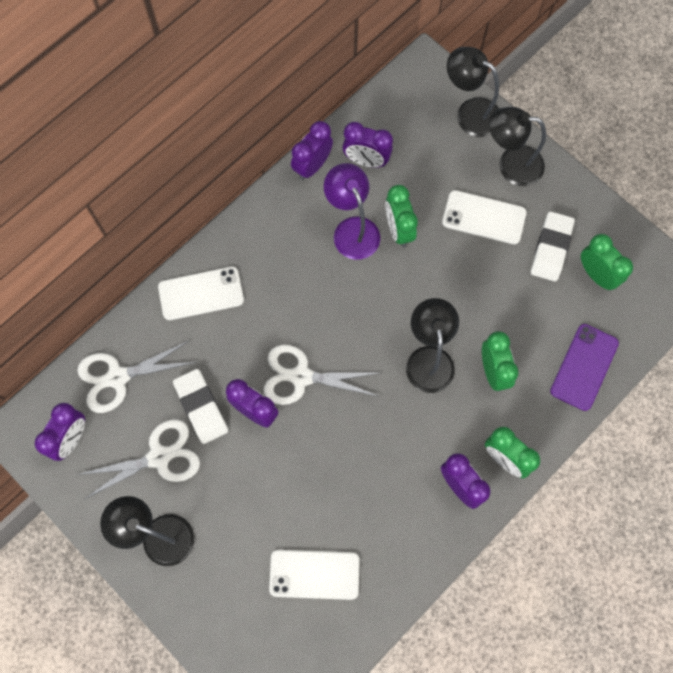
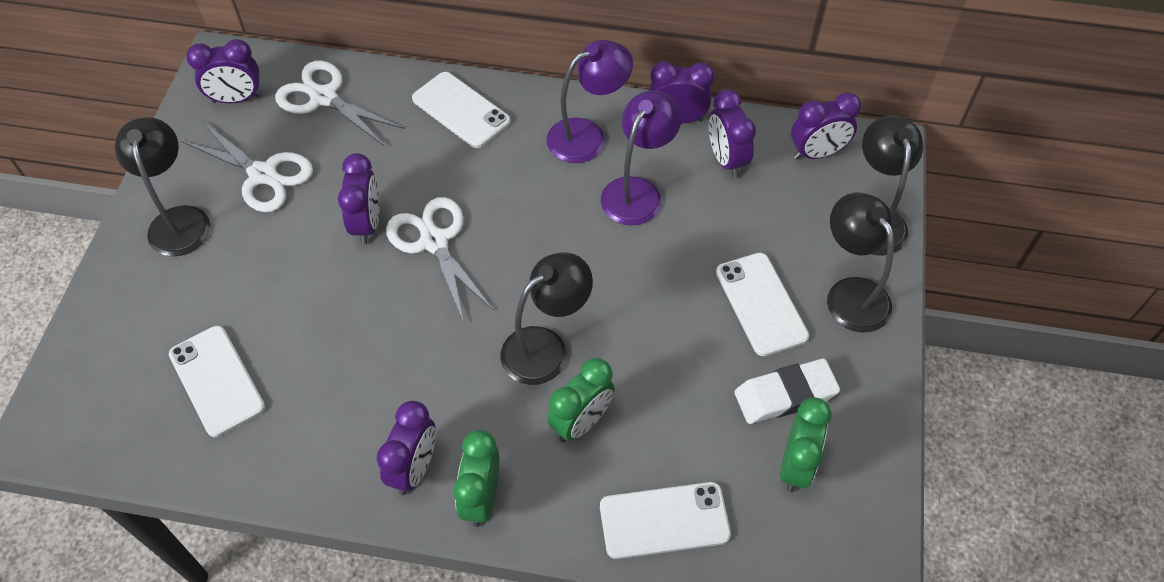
camera: 55 degrees right, 15 degrees down
(201, 407) = (339, 178): white eraser -> none
(284, 229) = (587, 136): none -> purple lamp
(399, 230) = (674, 232): green clock -> none
(400, 106) = (817, 153): none -> purple clock
(584, 367) = (664, 520): purple phone -> white phone

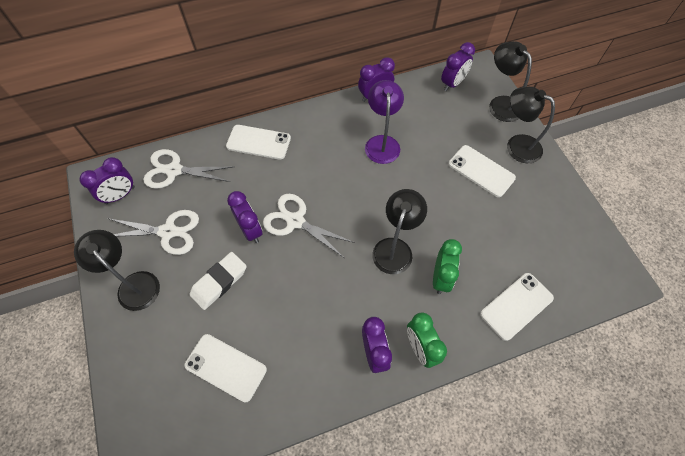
camera: 30 degrees left, 5 degrees up
(587, 136) = (336, 125): purple lamp -> none
(726, 159) = (413, 106): purple clock -> none
(785, 395) = (524, 210): white eraser -> white eraser (219, 282)
(795, 465) = (554, 243): green clock -> none

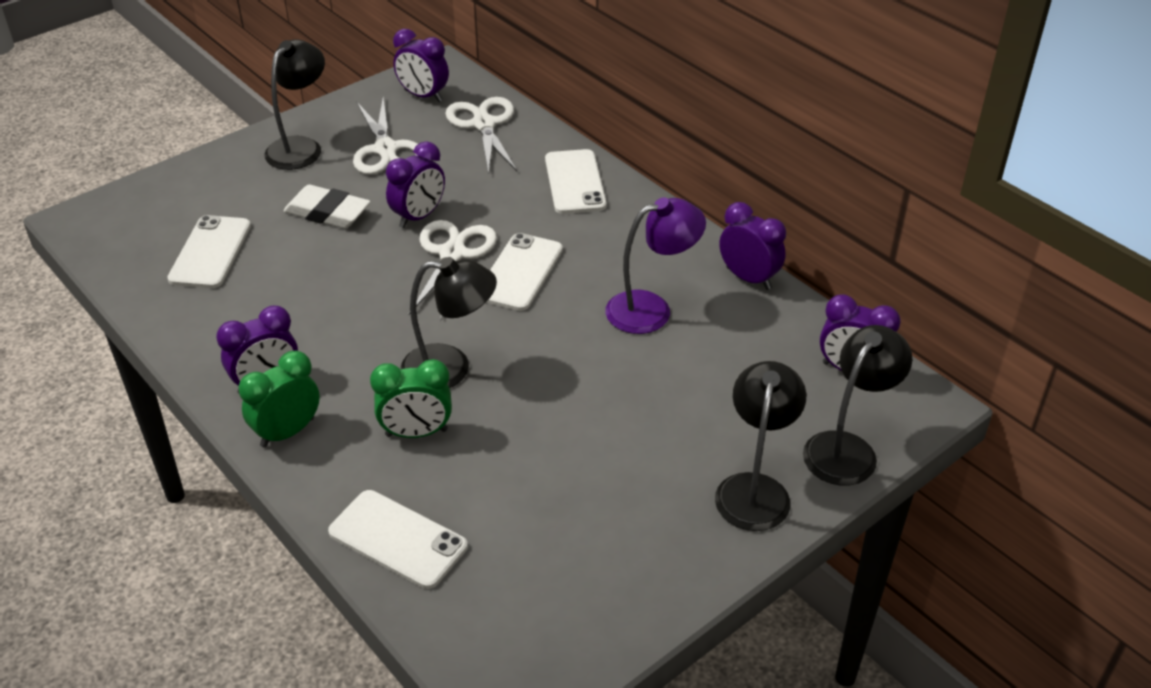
camera: 70 degrees right, 20 degrees down
(481, 171) = (662, 447): white phone -> white phone (520, 272)

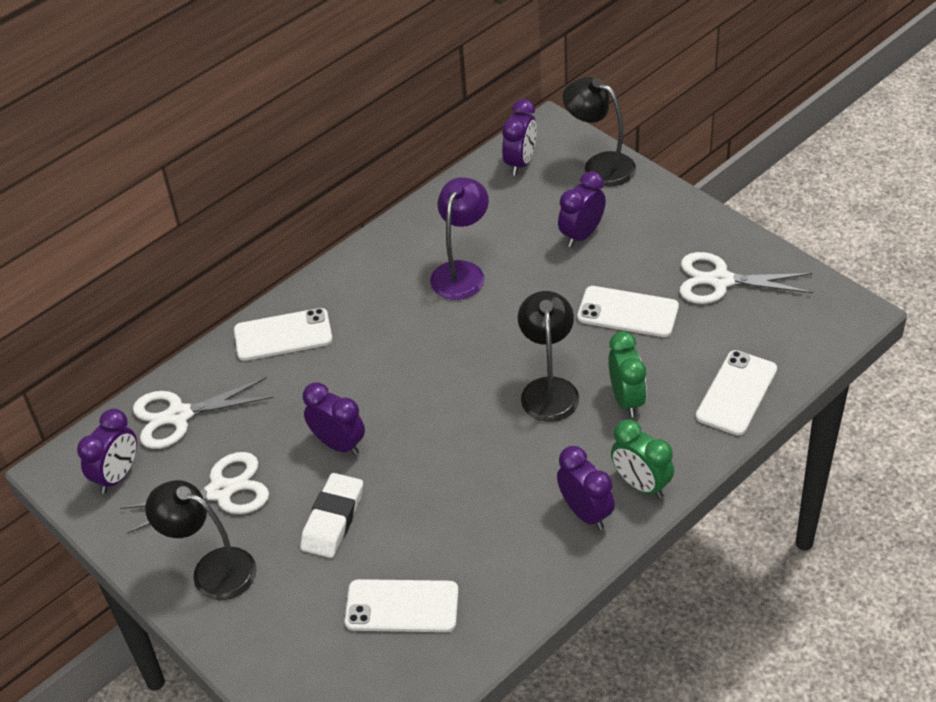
camera: 90 degrees left, 5 degrees up
(452, 254) = (395, 410): white scissors -> white scissors (720, 281)
(520, 272) = (419, 359): white phone -> white phone (628, 312)
(651, 309) = (461, 272): purple lamp -> purple lamp turned 45 degrees clockwise
(748, 278) = (418, 217): purple clock -> purple clock (582, 235)
(754, 489) = (647, 209): black lamp -> none

